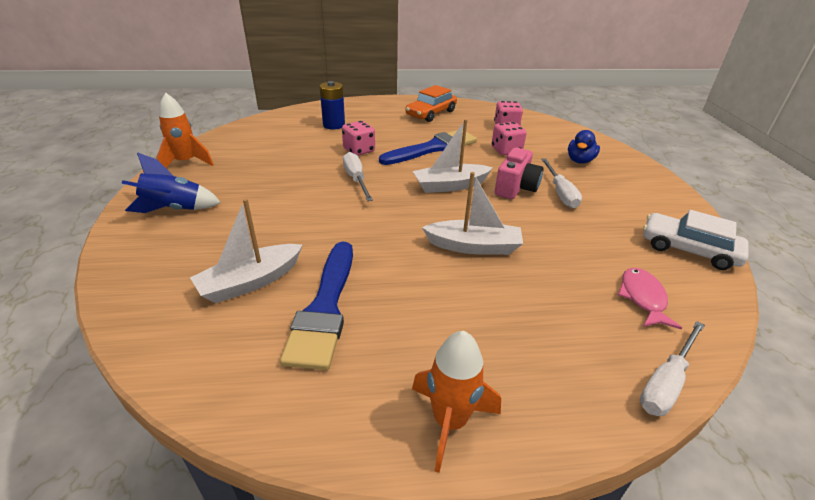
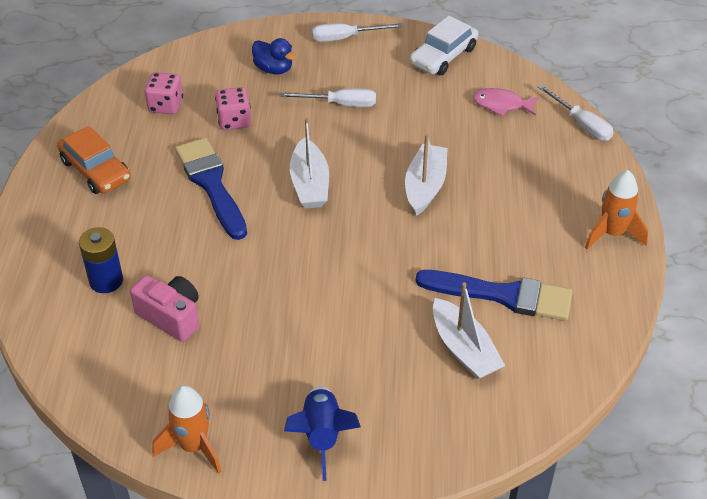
camera: 80 degrees left, 10 degrees up
(356, 179) = (280, 263): white screwdriver -> white screwdriver (345, 38)
(359, 150) = (200, 257): pink dice -> none
(516, 187) = (323, 133): pink camera -> pink camera (171, 317)

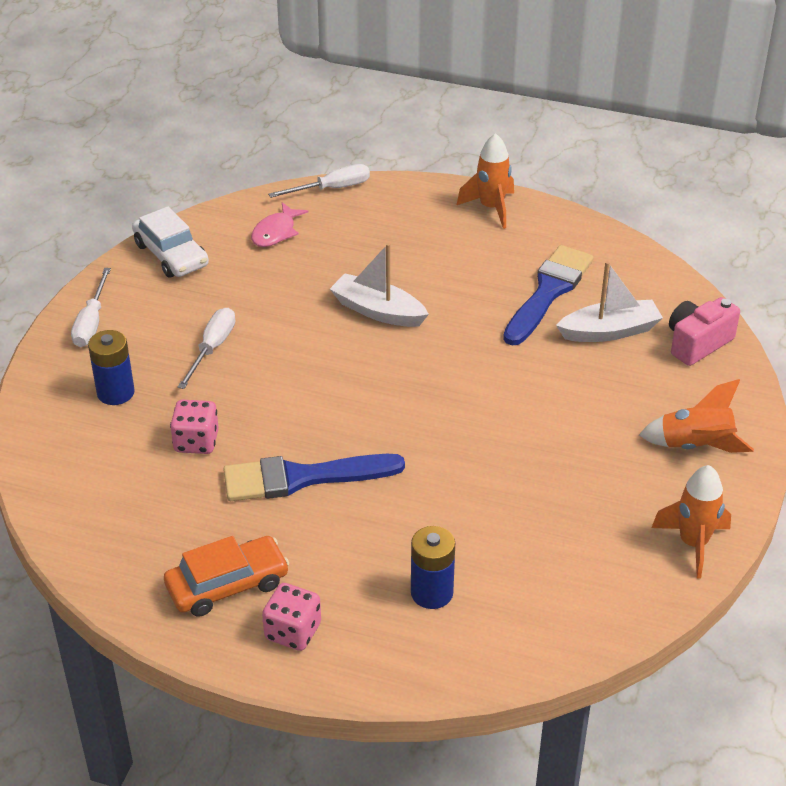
camera: 75 degrees left, 5 degrees down
(166, 105) = (133, 501): pink dice -> pink dice (293, 632)
(171, 317) = (507, 540): pink camera -> pink camera (697, 343)
(273, 69) = (115, 393): blue duck -> blue battery
(310, 184) = (337, 396): white boat -> none
(322, 435) = (695, 446): blue rocket -> orange rocket

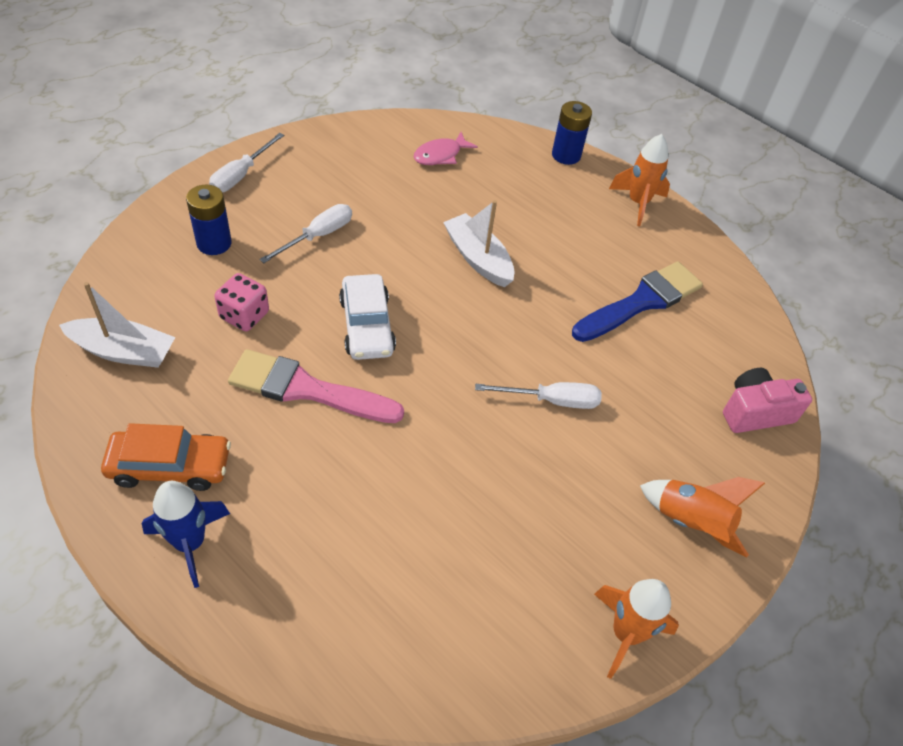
camera: 20 degrees right, 10 degrees up
(171, 255) = (344, 142): white car -> white car (367, 325)
(293, 632) = (190, 543): pink dice -> blue rocket
(302, 478) = (306, 389): blue brush -> pink brush
(332, 189) = (512, 135): white screwdriver -> white screwdriver (551, 400)
(432, 593) = (339, 563): blue battery -> blue battery (566, 155)
(609, 331) = (676, 364): white boat -> white boat (123, 351)

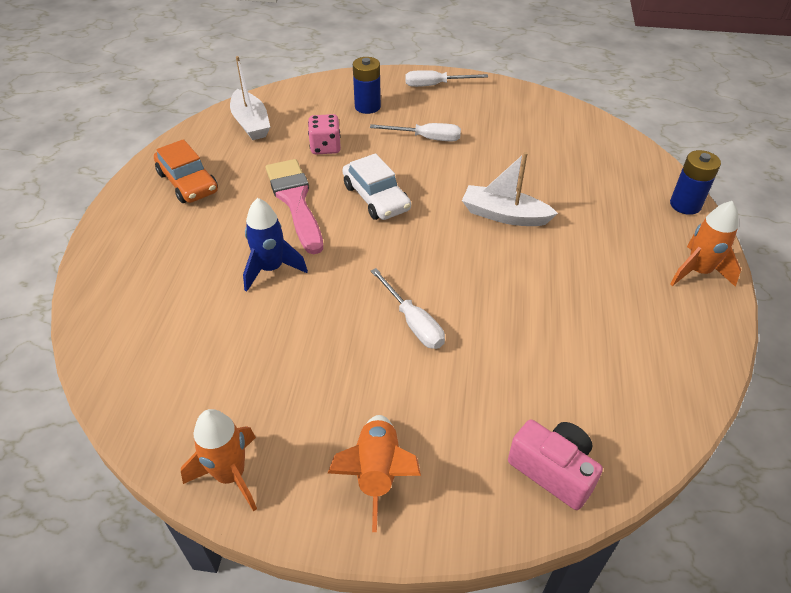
camera: 60 degrees right, 5 degrees down
(190, 543) = (142, 218): blue rocket -> blue rocket (271, 269)
(367, 325) = (376, 197): white car -> white car turned 75 degrees counterclockwise
(440, 155) = (580, 147): pink fish -> none
(478, 258) = (504, 215): white boat -> white boat turned 90 degrees counterclockwise
(641, 301) = (584, 328): blue brush -> none

